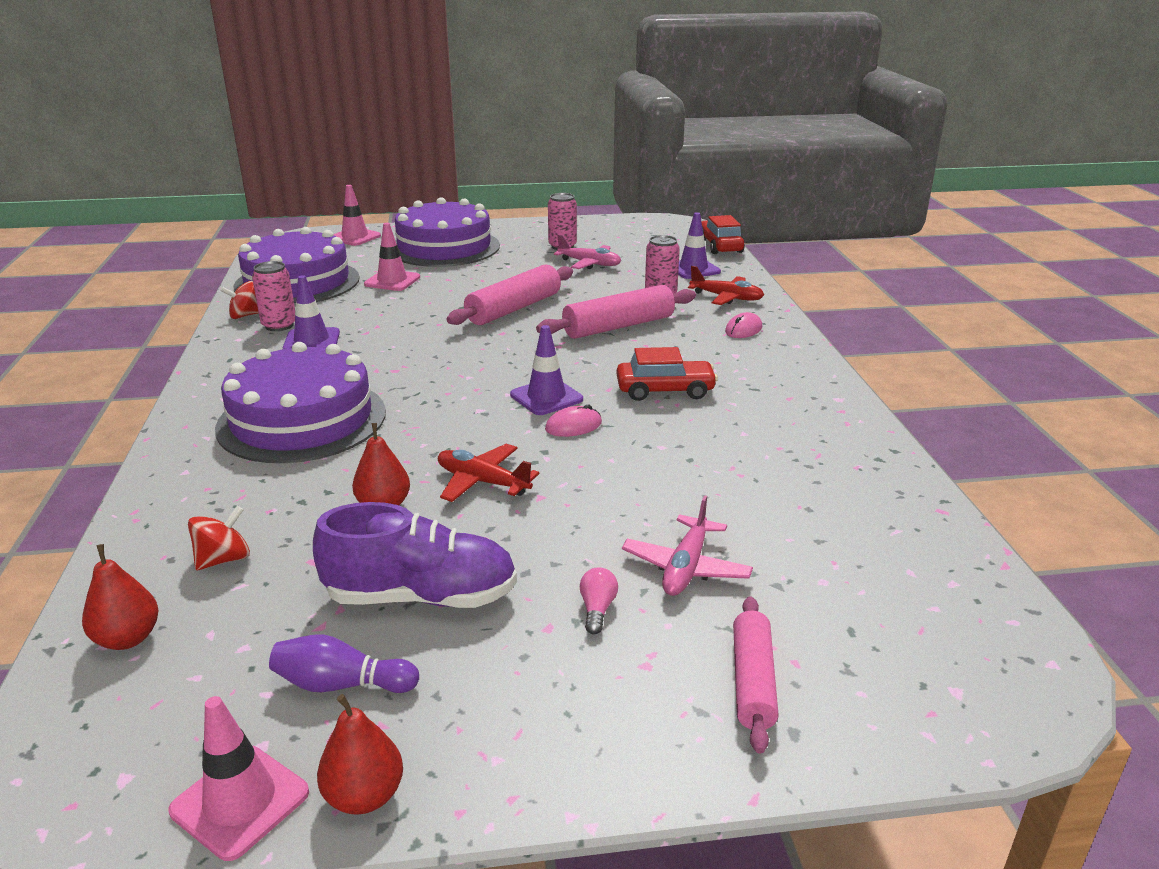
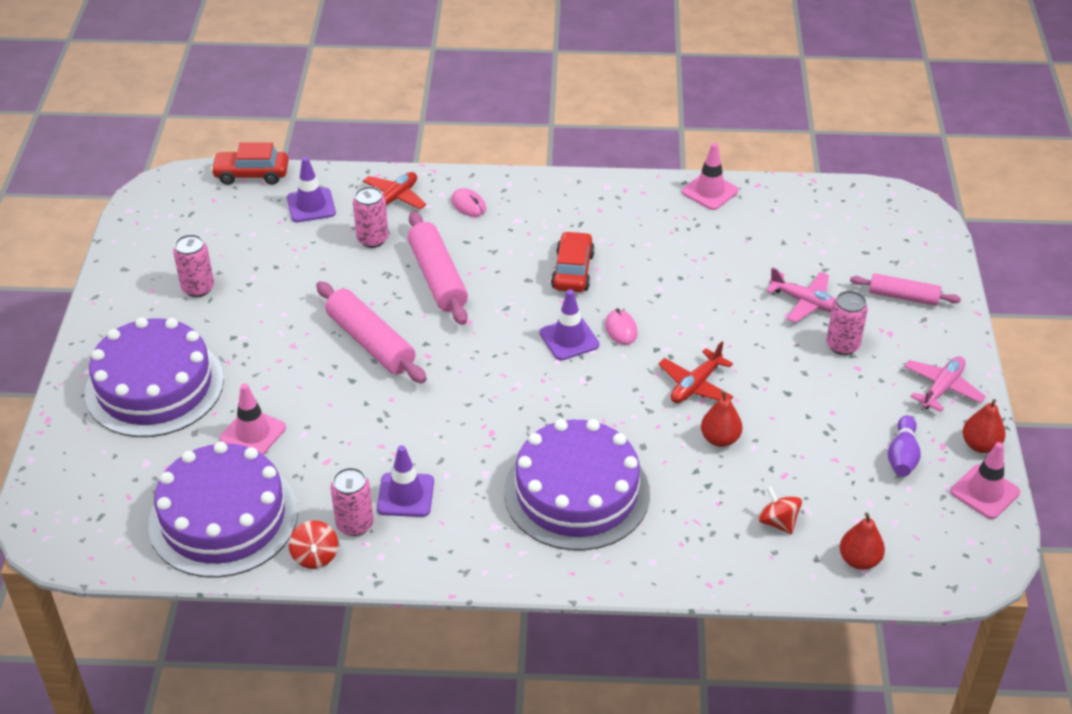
camera: 80 degrees left, 15 degrees up
(355, 237) = (72, 469): pink traffic cone -> pink traffic cone (710, 191)
(421, 597) = (826, 421): purple shoe -> none
(589, 264) = (264, 274): pink plane -> pink plane (942, 388)
(597, 609) = (842, 345): pink light bulb -> pink can

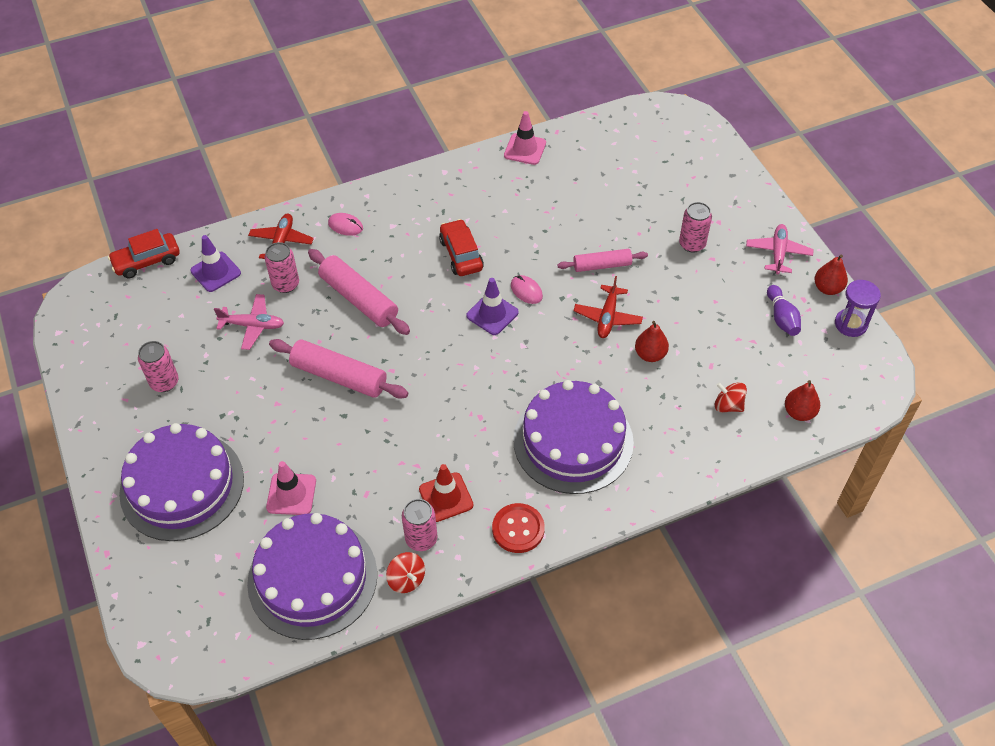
camera: 25 degrees left, 10 degrees up
(405, 495) = (446, 497): purple traffic cone -> red traffic cone
(461, 554) = (518, 529): none -> red button
(805, 302) = (646, 218): pink plane -> pink plane (252, 325)
(903, 297) = (711, 188): pink rolling pin -> pink rolling pin (602, 265)
(985, 492) = (850, 324): pink traffic cone -> purple hourglass

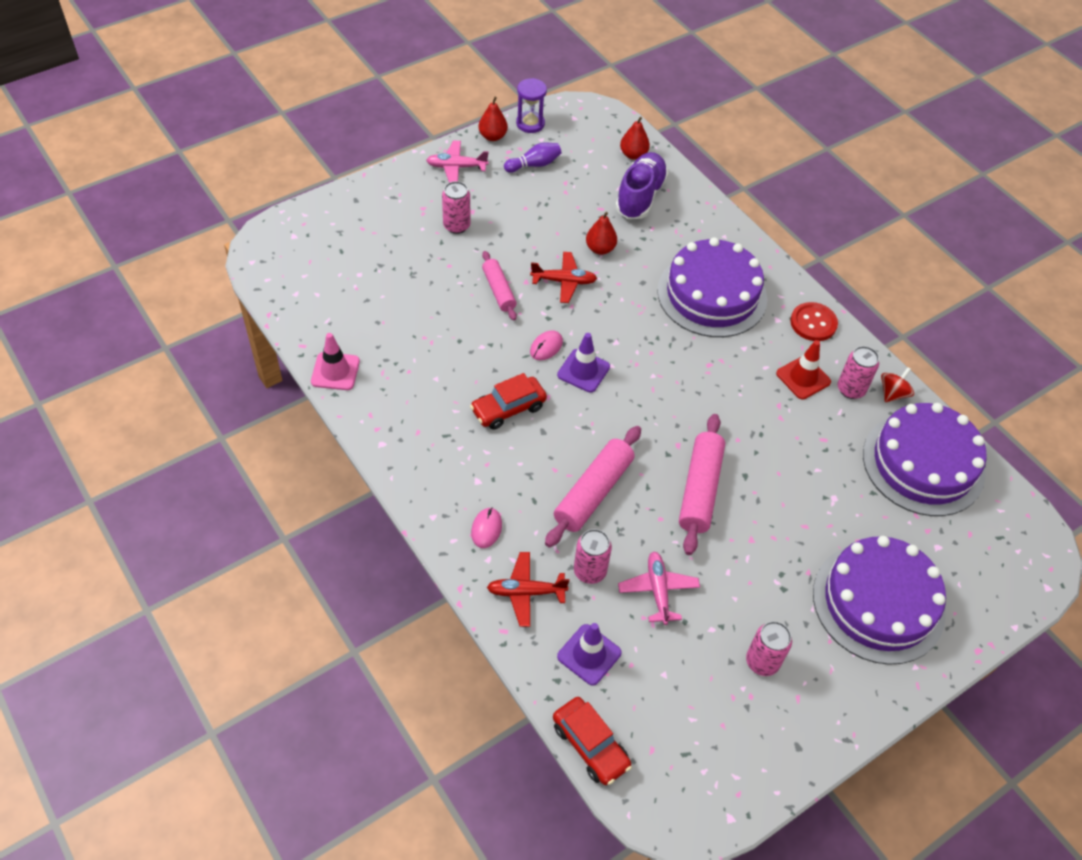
camera: 105 degrees left, 0 degrees up
(291, 494) = (848, 501): pink traffic cone -> none
(728, 405) = (640, 197): red spinning top -> purple shoe

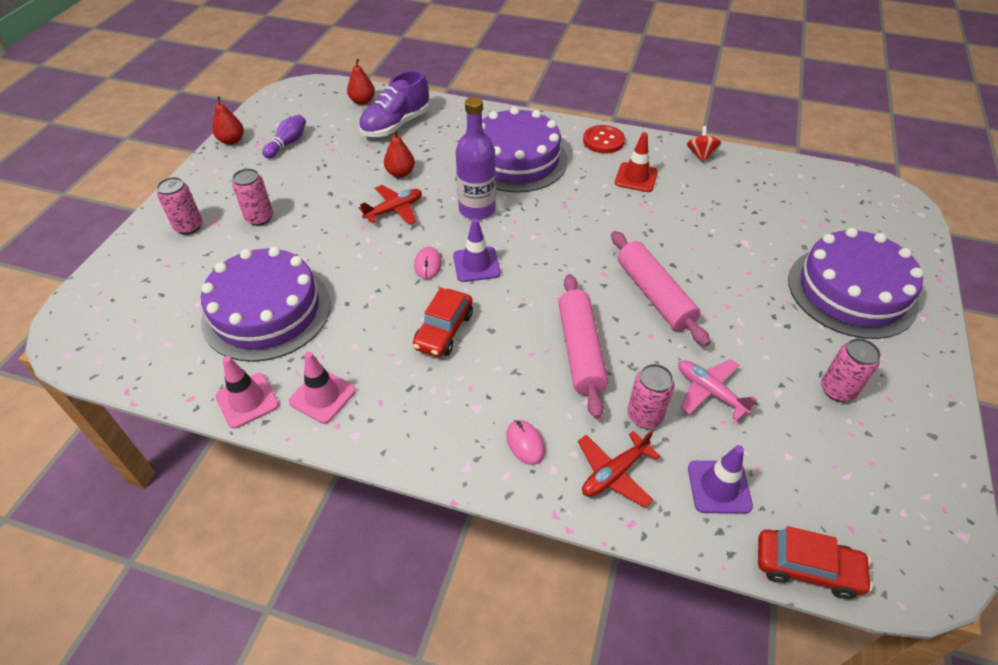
camera: 35 degrees left, 5 degrees down
(384, 401) = (322, 396): none -> pink traffic cone
(456, 167) = (219, 176): pink plane -> none
(499, 290) = (345, 245): pink rolling pin -> none
(530, 123) = (257, 118): purple hourglass -> none
(631, 322) = (477, 209): none -> purple bottle
(640, 197) = (396, 125): purple shoe -> purple shoe turned 120 degrees counterclockwise
(851, 389) = (673, 167): pink can -> pink can (189, 227)
(923, 464) = (768, 186): purple cake -> purple cake (266, 311)

